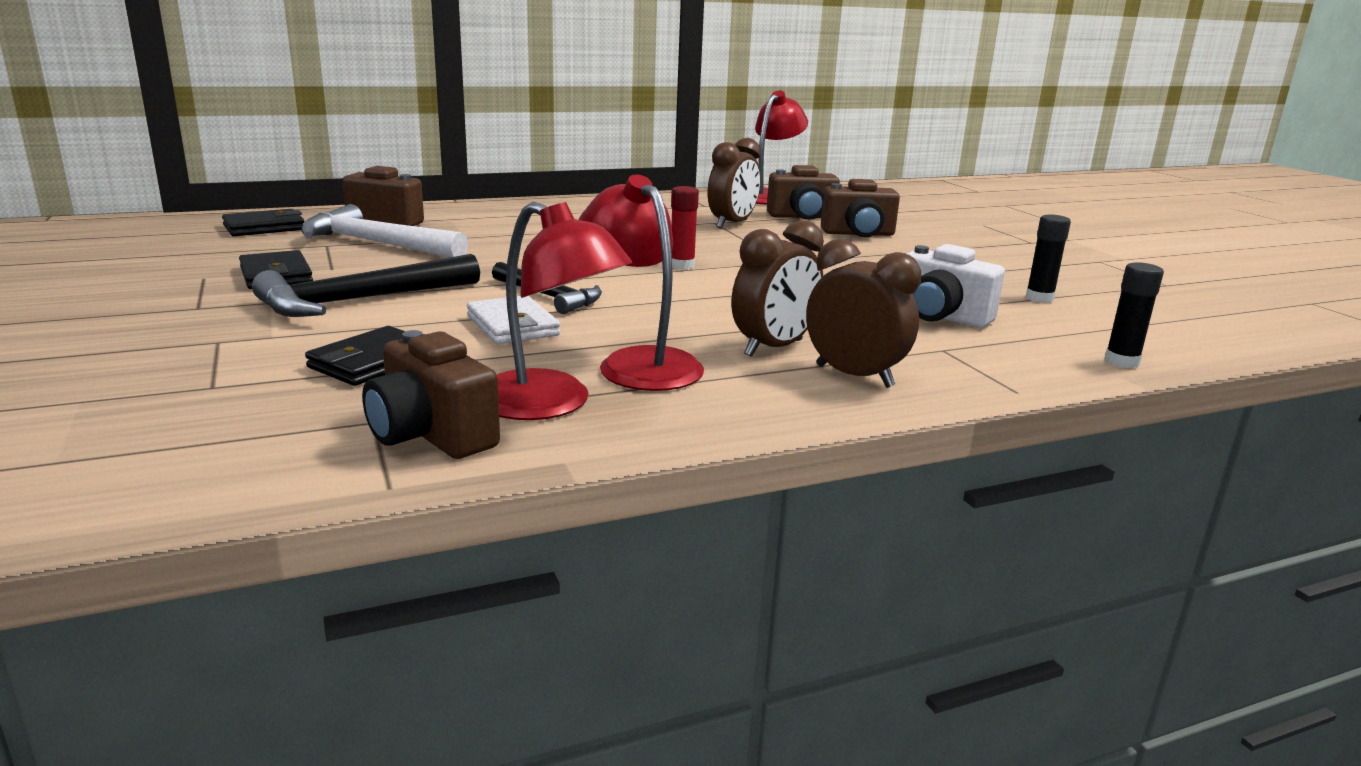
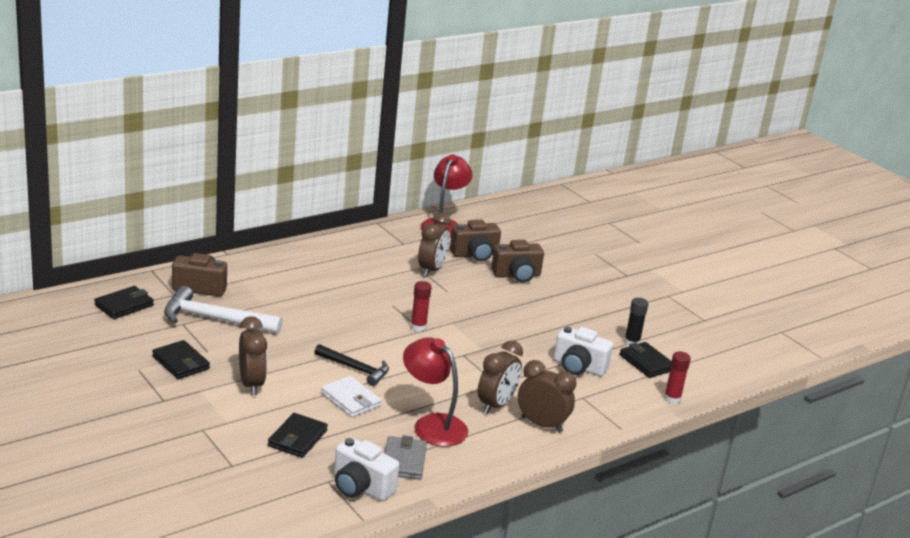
camera: 15 degrees left, 5 degrees up
(361, 301) = (251, 384): black hammer -> brown clock
(431, 435) = (361, 487): brown camera -> white camera
(550, 404) = (404, 461): red lamp -> grey wallet
(1067, 319) = (646, 363): none -> black wallet
(1121, 362) = (672, 399): black glue stick -> red glue stick

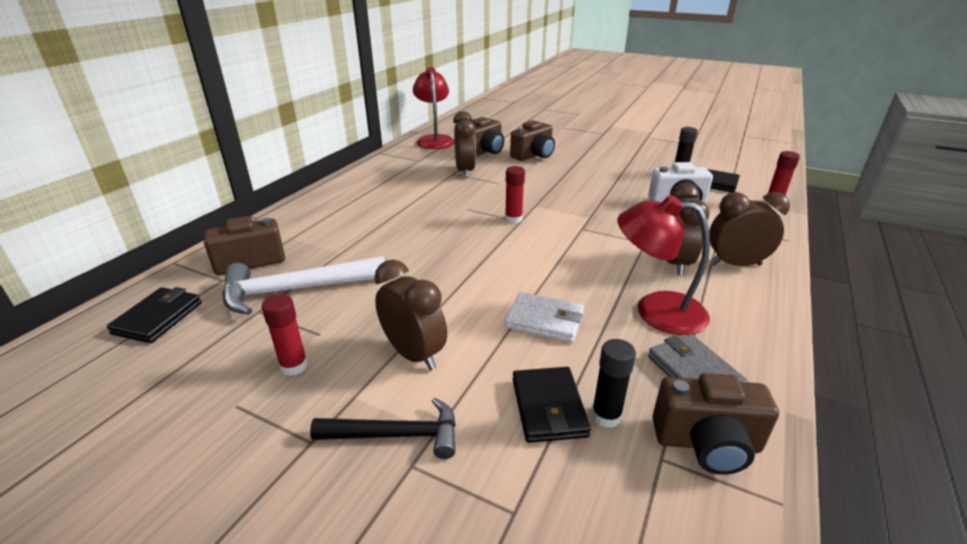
camera: 25 degrees left, 5 degrees up
(181, 363) = (294, 366): black wallet -> red glue stick
(323, 455) = (606, 416): none -> black glue stick
(355, 369) = (507, 282): black hammer -> black hammer (396, 435)
(361, 487) = (707, 443): white camera -> brown camera

